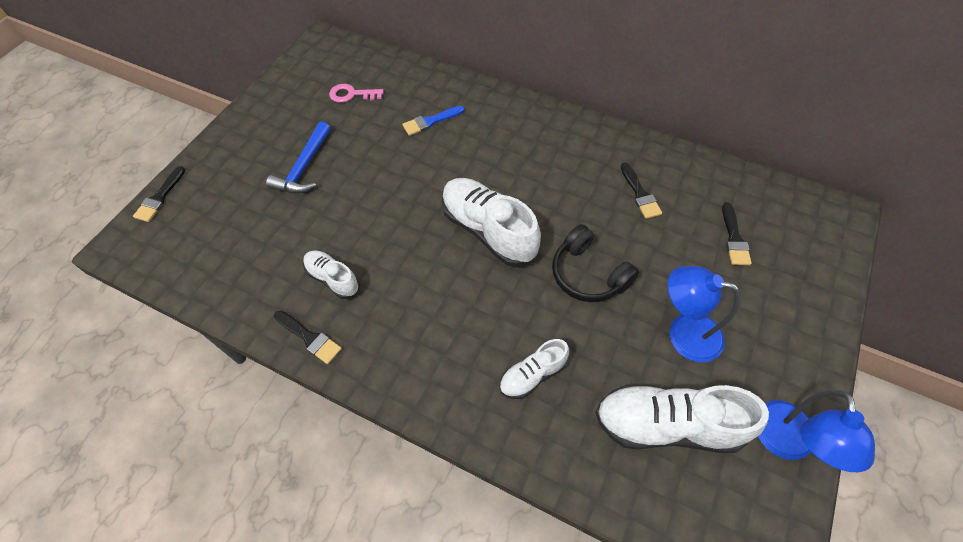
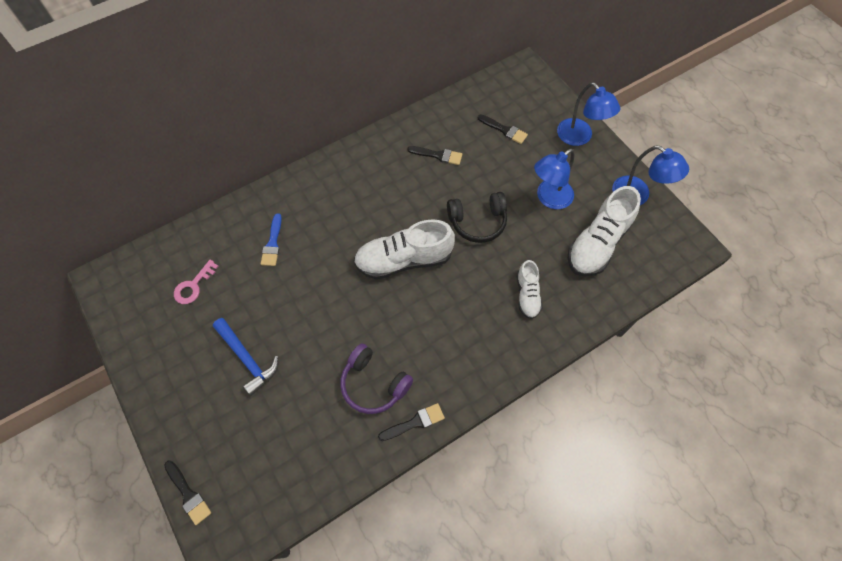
camera: 60 degrees left, 5 degrees up
(333, 278) = (374, 384): white shoe -> purple headphones
(805, 324) = (579, 137): none -> blue lamp

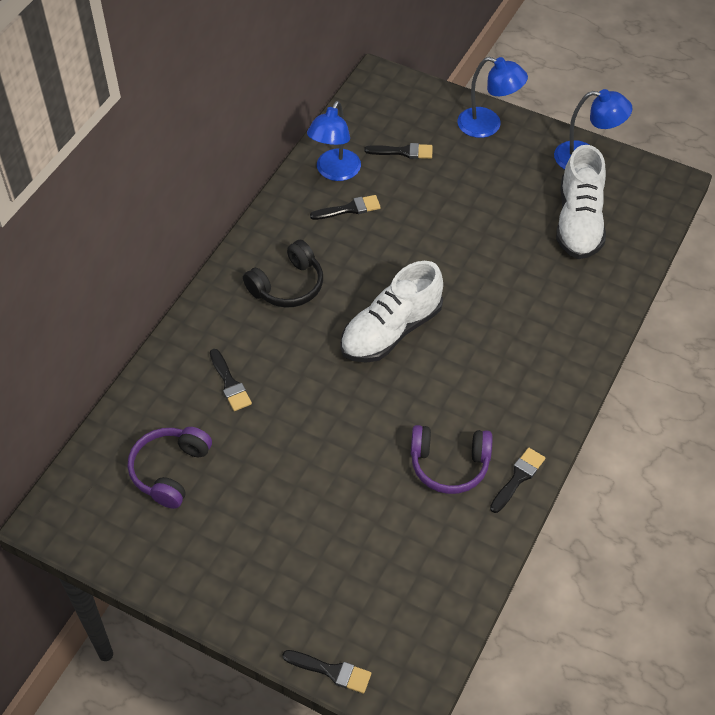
camera: 30 degrees left, 10 degrees down
(193, 286) = (170, 471): pink key -> purple headphones
(247, 359) = (292, 511): blue hammer -> none
(272, 243) = (230, 383): blue brush -> black brush
(477, 222) = (442, 257): black headphones -> black headphones (287, 285)
(527, 295) = (544, 304): white shoe -> none
(549, 198) = (499, 200): blue lamp -> blue lamp (335, 172)

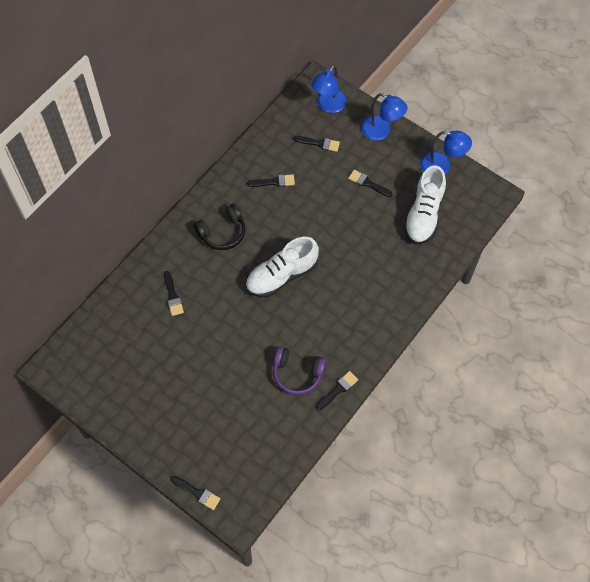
camera: 10 degrees right, 10 degrees up
(170, 471) = (126, 349): purple headphones -> none
(335, 172) = (270, 152): blue lamp -> blue lamp (328, 106)
(487, 193) = (368, 183): none -> black brush

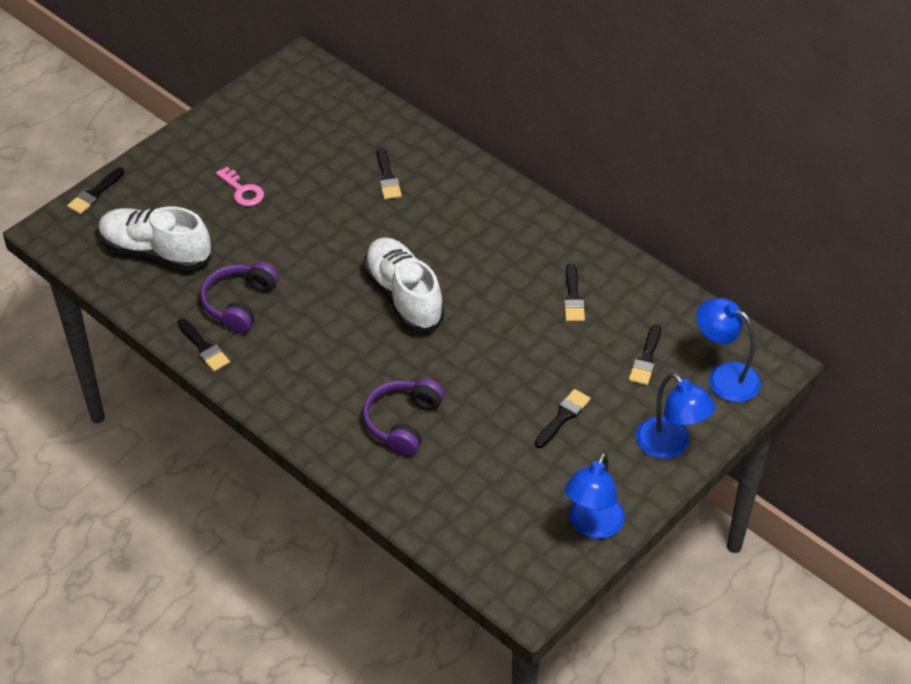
camera: 95 degrees right, 15 degrees down
(173, 296) = (387, 178): black brush -> black brush turned 90 degrees counterclockwise
(190, 389) = (242, 191): none -> pink key
(222, 232) = (486, 233): black headphones -> none
(381, 131) = (670, 446): blue lamp -> blue lamp turned 75 degrees counterclockwise
(383, 266) = (403, 422): none -> purple headphones
(423, 215) = (494, 488): white shoe -> white shoe (156, 252)

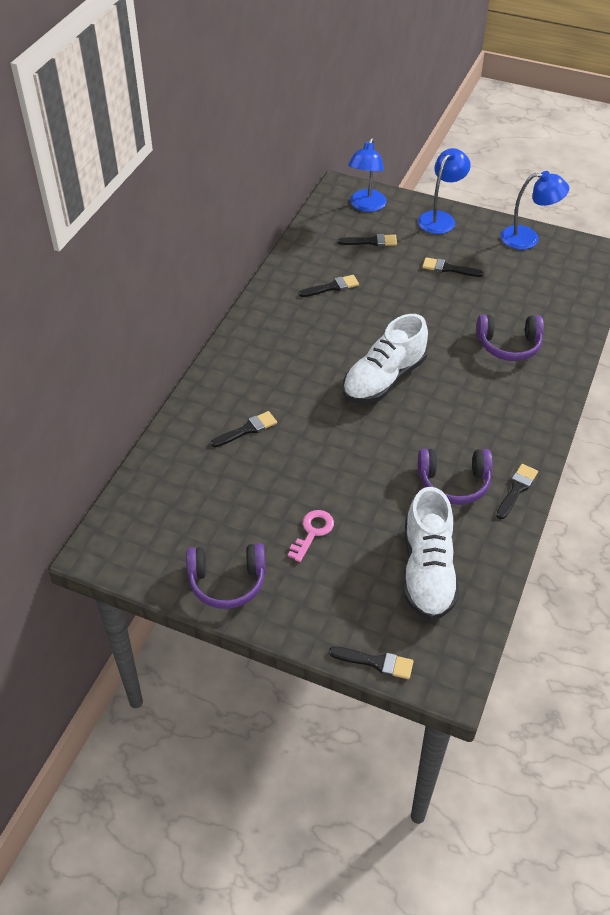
camera: 110 degrees left, 0 degrees up
(225, 128) = (227, 581): none -> purple headphones

